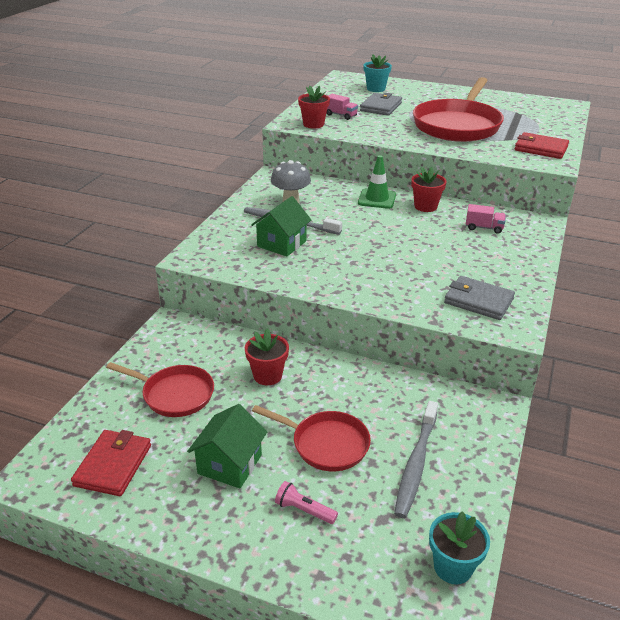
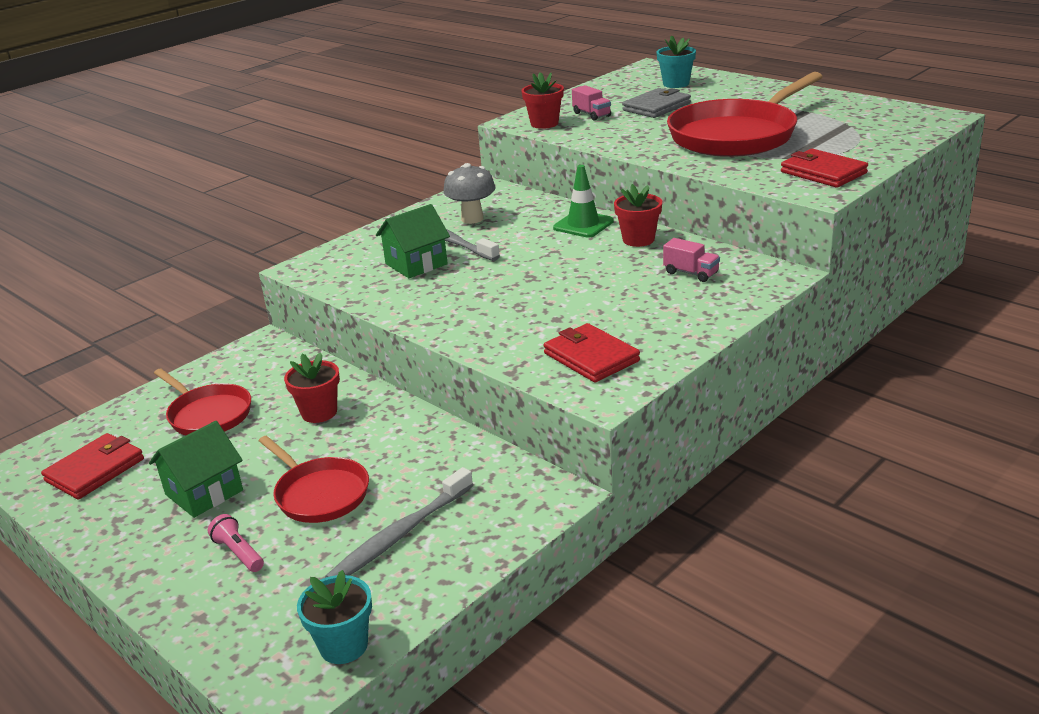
camera: 25 degrees right, 5 degrees down
(478, 301) = (591, 357): grey wallet -> red wallet

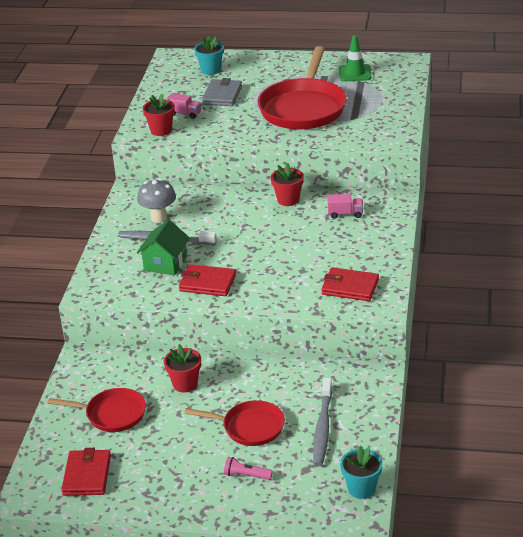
camera: 35 degrees left, 5 degrees up
(204, 492) = (179, 456): green house -> none
(583, 225) = (240, 199): green traffic cone -> green traffic cone (355, 73)
(823, 172) = (385, 125): red wallet -> red wallet (207, 283)

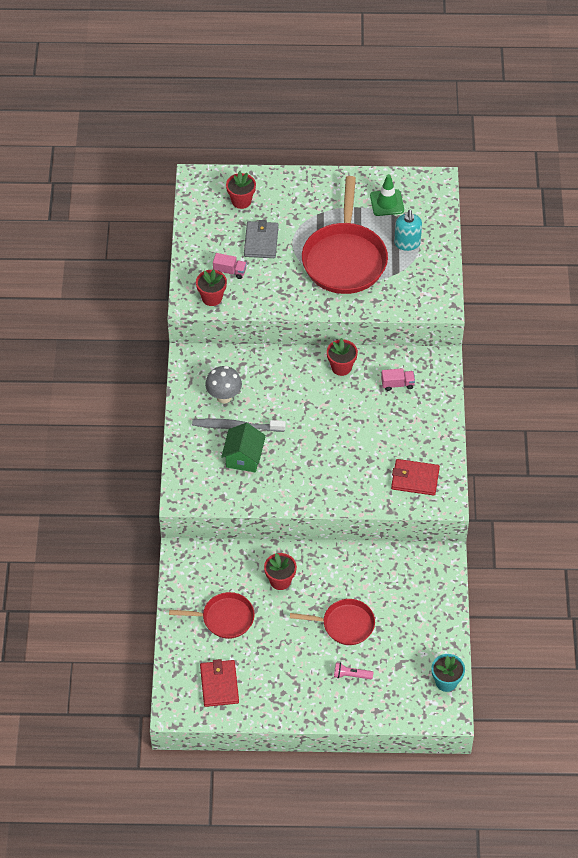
camera: 10 degrees left, 20 degrees up
(207, 283) = (287, 480): red wallet -> none
(211, 70) = (241, 201): turquoise flower pot -> red flower pot
(322, 427) = (406, 621): grey toothbrush -> none
(370, 99) = (407, 243): none -> turquoise soap dispenser

